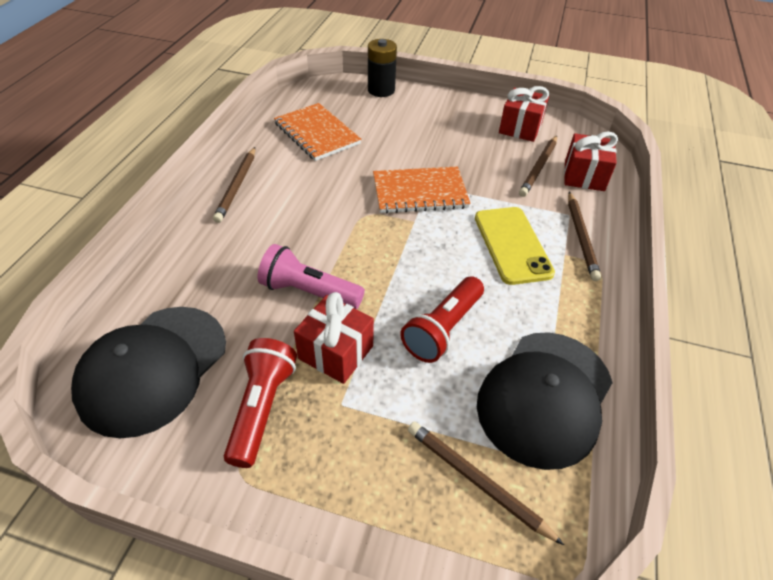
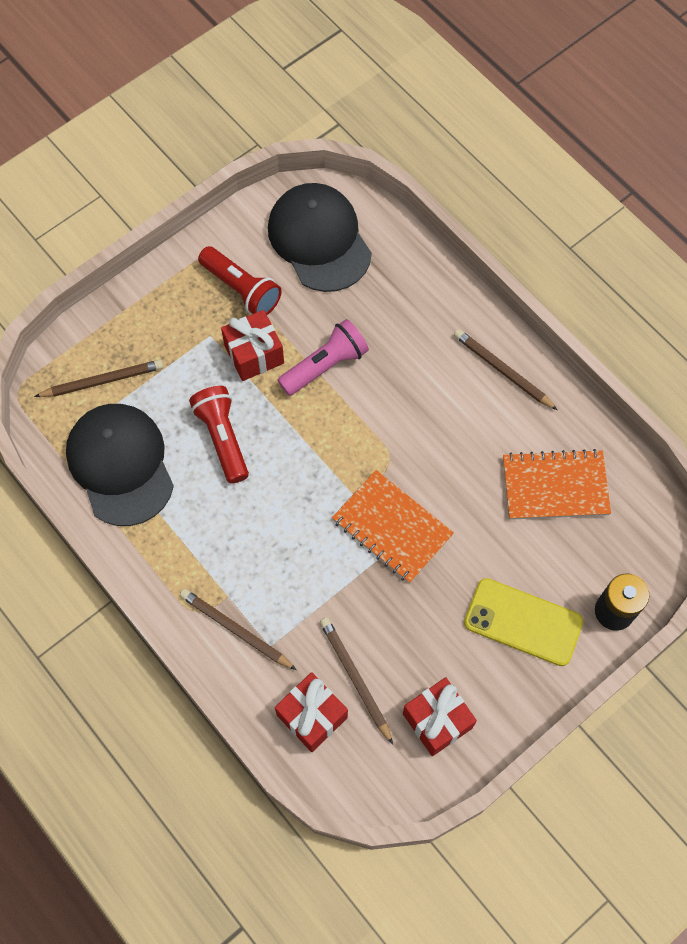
camera: 125 degrees right, 20 degrees up
(420, 192) = (392, 528): orange notebook -> orange notebook turned 75 degrees counterclockwise
(512, 245) = (269, 559): yellow phone -> yellow phone (523, 622)

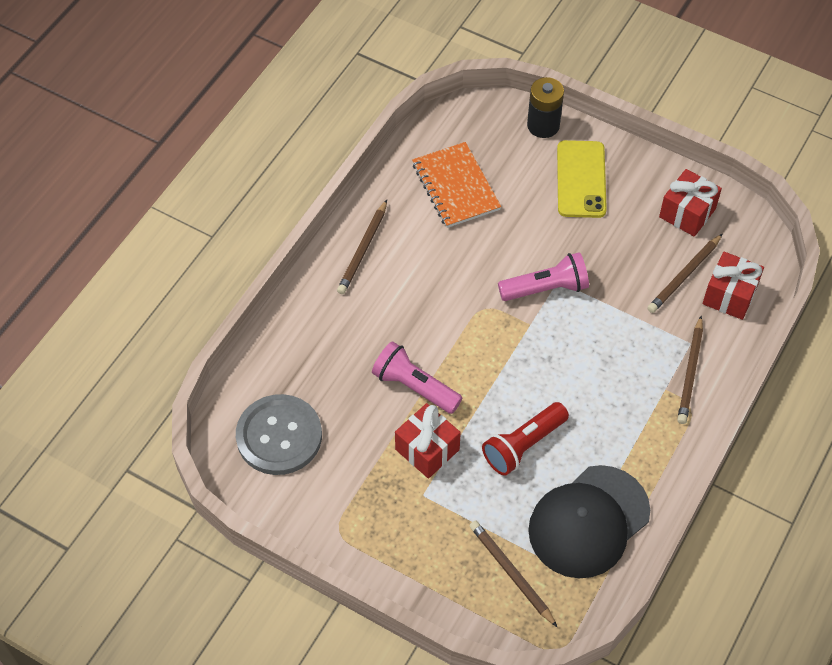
camera: 110 degrees left, 10 degrees down
(241, 289) = (361, 486): red flashlight -> none
(319, 239) = (279, 436): black cap -> grey button
(392, 528) = (546, 288): orange notebook -> pink flashlight

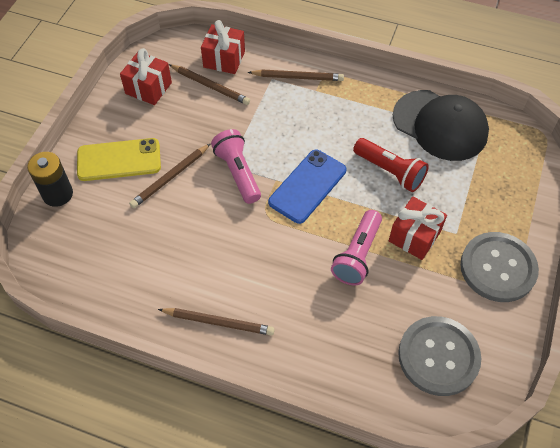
camera: 100 degrees left, 0 degrees up
(368, 526) = (498, 268): none -> grey button
(455, 187) = (135, 254): orange notebook -> none
(511, 573) = (499, 167): brown pencil -> brown pencil (170, 177)
(515, 354) = (307, 186): none -> blue phone

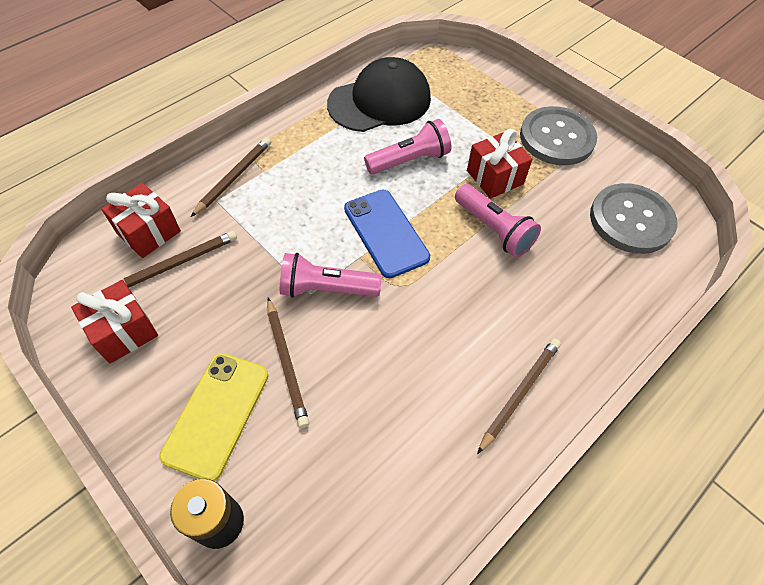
camera: 65 degrees left, 0 degrees up
(390, 171) = (409, 160): red flashlight -> pink flashlight

